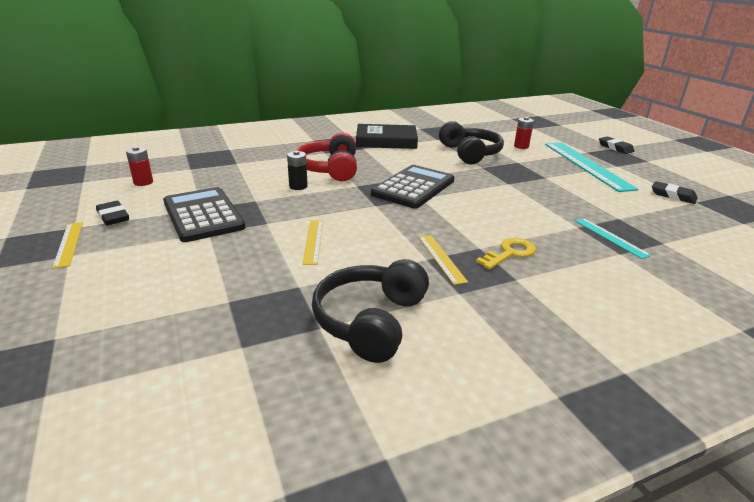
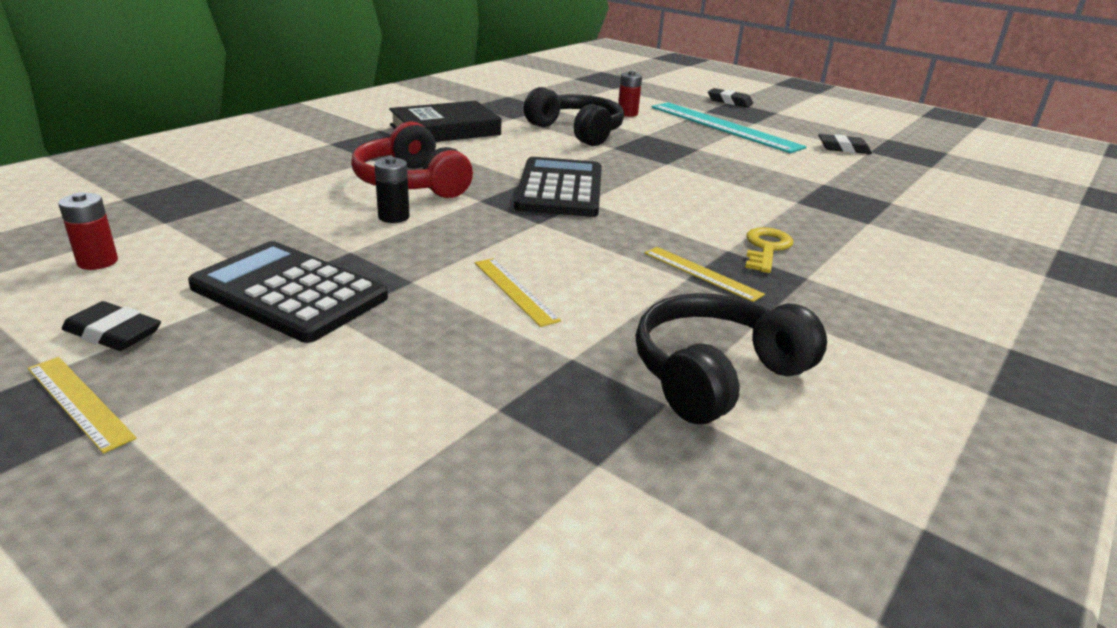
camera: 30 degrees left, 0 degrees up
(370, 321) = (716, 374): black headphones -> black headphones turned 60 degrees clockwise
(610, 237) = (840, 207): turquoise ruler -> none

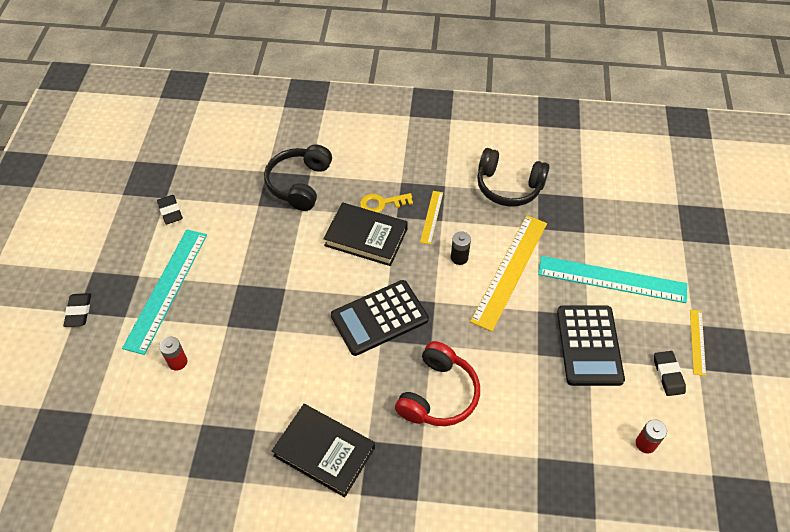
camera: 120 degrees left, 25 degrees up
(352, 380) = (612, 279): none -> turquoise ruler
(393, 217) = (488, 366): black battery -> black battery (459, 257)
(514, 291) = (510, 271): yellow ruler -> yellow ruler, size x2.06
(577, 131) = (256, 369): black headphones -> black headphones (299, 184)
(705, 220) = (366, 237): none -> black book

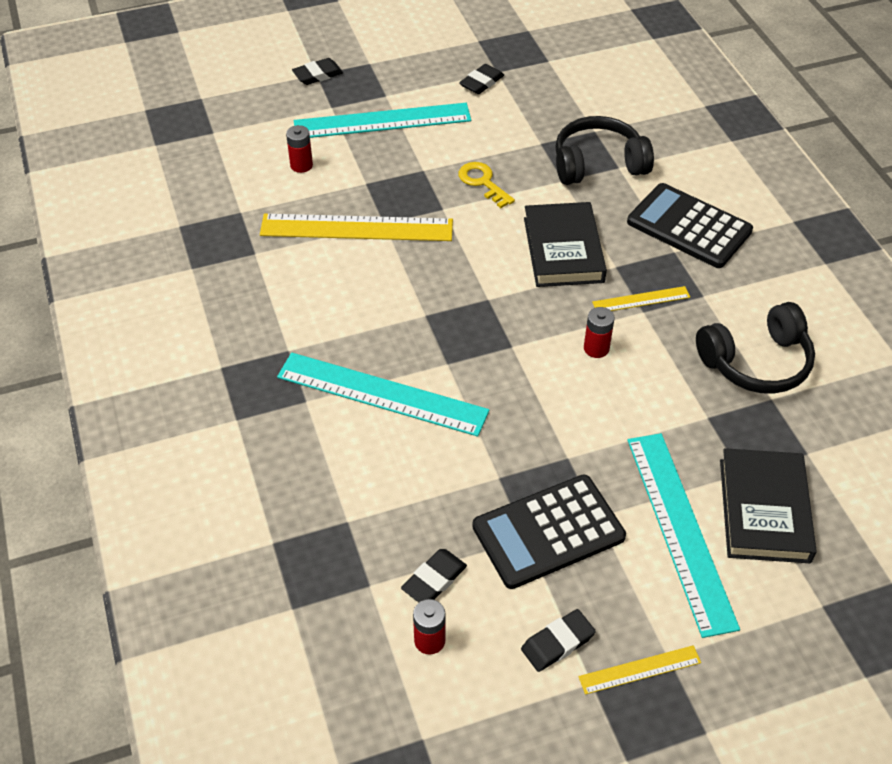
camera: 65 degrees right, 5 degrees down
(324, 452) = (256, 318): black book -> black book (764, 510)
(379, 318) = (455, 303): black calculator -> black calculator (689, 227)
(381, 203) = (625, 245): yellow key -> yellow key (482, 182)
(438, 394) = (382, 394): red headphones -> turquoise ruler
(459, 257) = (596, 348): black battery -> red battery
(508, 186) = (756, 362): black headphones -> black headphones turned 105 degrees counterclockwise
(510, 271) = (612, 408): yellow ruler -> yellow ruler (356, 228)
(602, 423) = (434, 580): none -> black eraser

